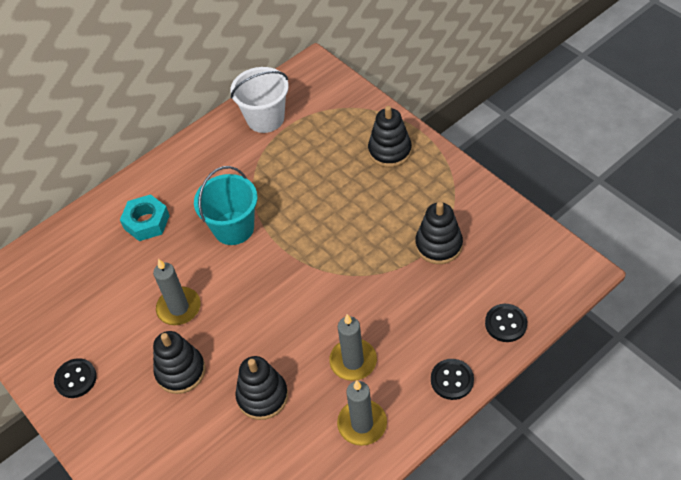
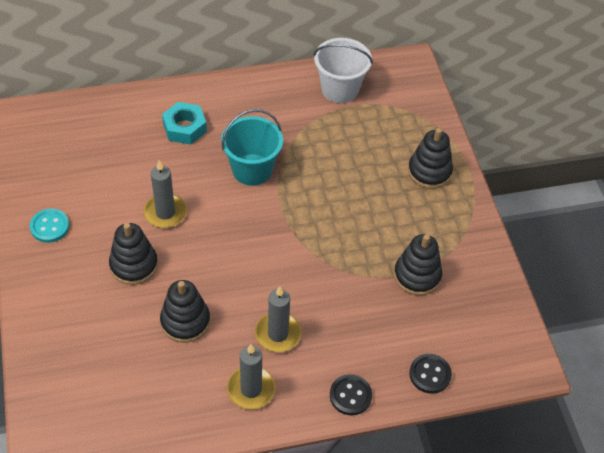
camera: 20 degrees right, 0 degrees up
(76, 379) = (50, 226): black button -> turquoise button

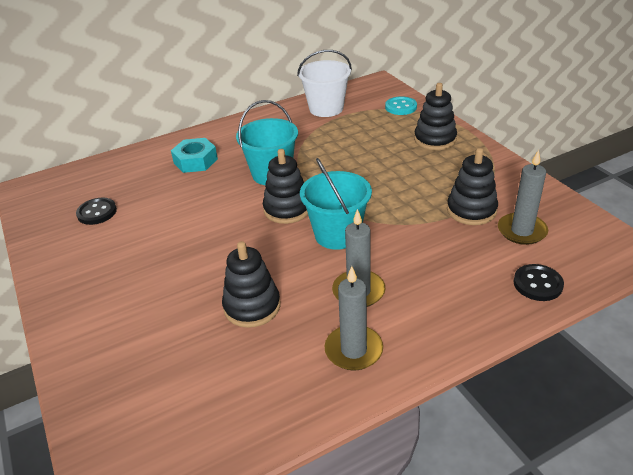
camera: 10 degrees left, 15 degrees down
(50, 226) = (75, 263): turquoise button -> turquoise button (401, 107)
(134, 265) = (177, 272): black stacking toy -> black stacking toy (287, 209)
(165, 212) = (197, 223): grey candle -> grey candle (521, 231)
(284, 266) = (337, 234): none -> turquoise bucket
(350, 395) = (467, 325): black button -> black button (97, 212)

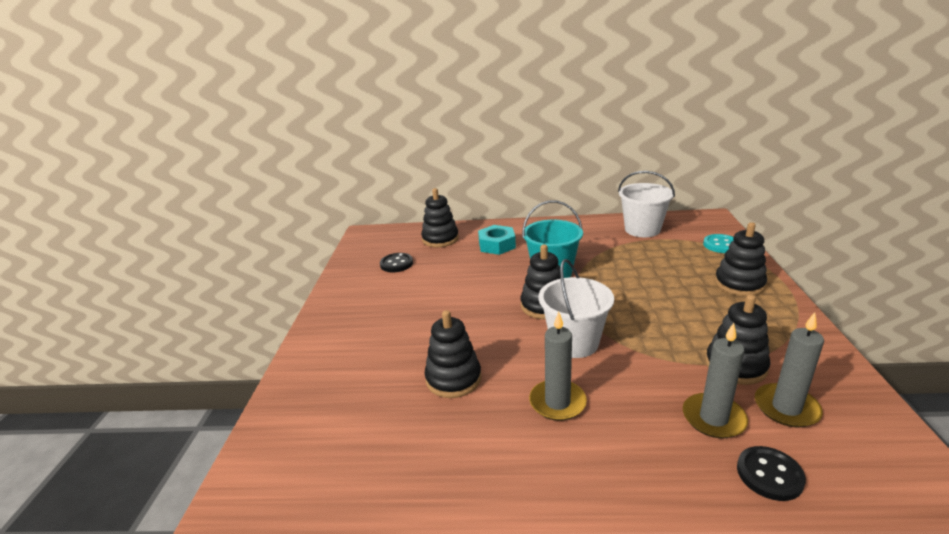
camera: 30 degrees right, 10 degrees down
(126, 171) = (440, 239): none -> black stacking toy
(337, 234) = (574, 342): turquoise bucket -> white bucket
(353, 350) = (513, 456): grey candle -> grey candle (713, 418)

